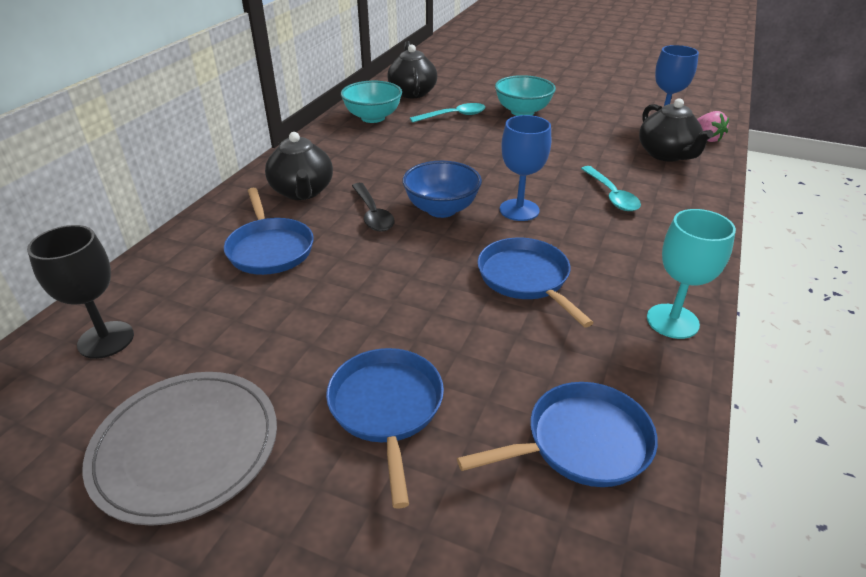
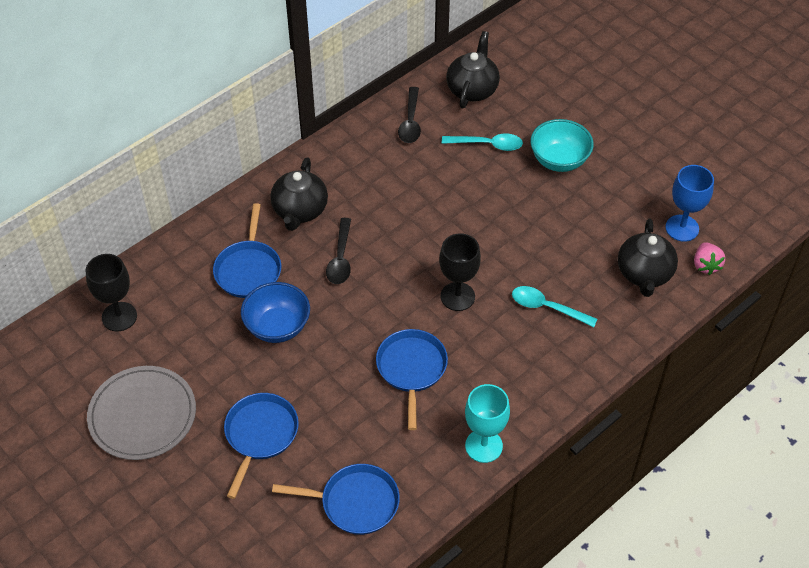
camera: 25 degrees right, 15 degrees up
(373, 118) = (410, 122): turquoise bowl -> black spoon
(441, 209) = (396, 272): blue bowl -> blue bowl (277, 327)
(519, 210) = (457, 296): blue goblet -> black goblet
(611, 195) = (547, 307): turquoise spoon -> turquoise spoon turned 105 degrees clockwise

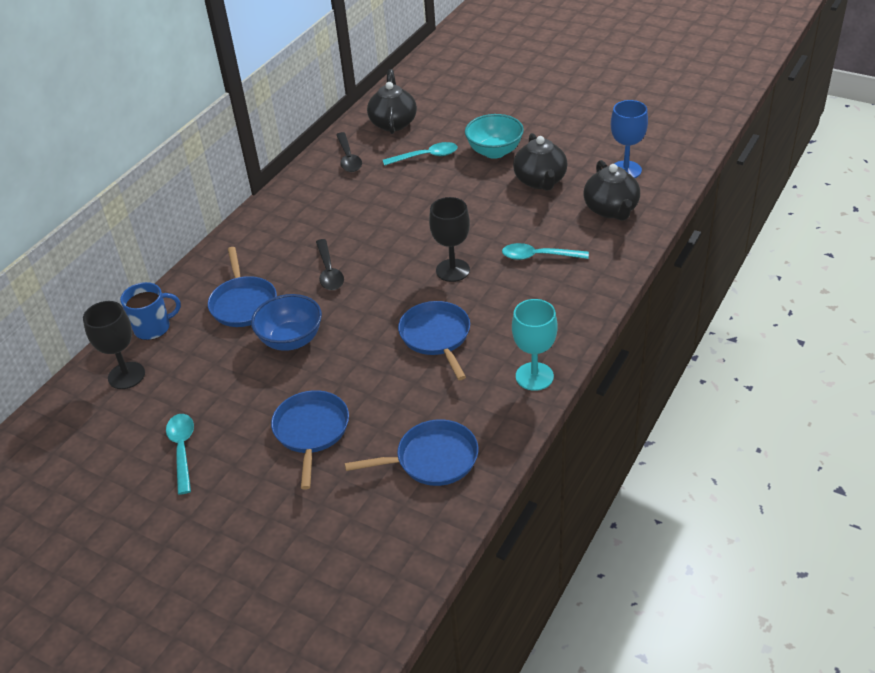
camera: 15 degrees left, 10 degrees down
(142, 415) = (182, 450): grey plate -> turquoise spoon
(159, 270) = (153, 328): none -> blue mug
(300, 210) = (274, 246): black teapot -> black teapot (540, 181)
(706, 265) = (660, 190): pink strawberry -> none

